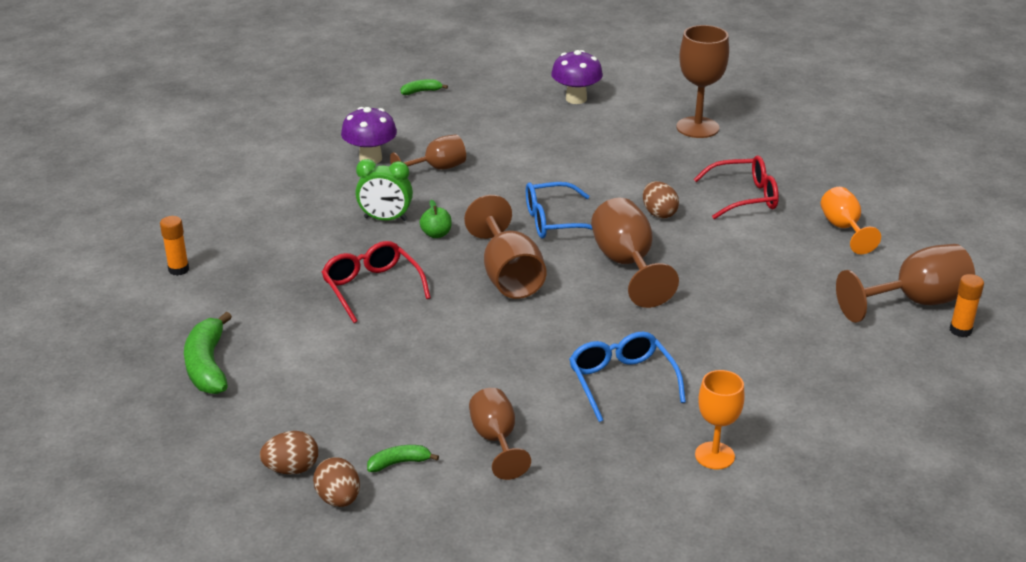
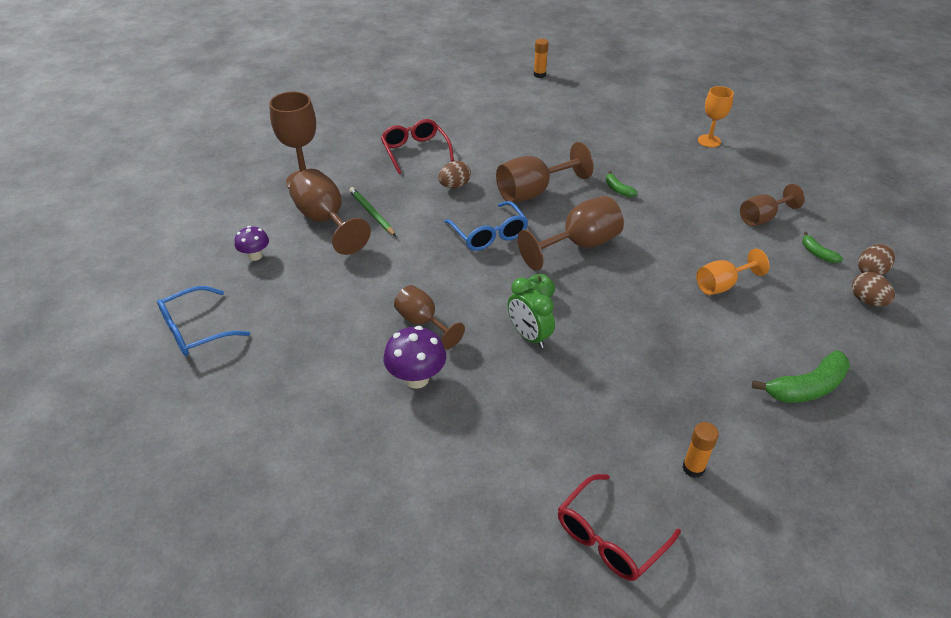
camera: 105 degrees left, 10 degrees up
(372, 288) = (639, 316): red glasses -> red glasses (610, 537)
(385, 219) = (529, 336): green clock -> green clock turned 150 degrees clockwise
(421, 91) = (246, 376): green banana -> green banana (618, 189)
(576, 99) = (255, 256): purple mushroom -> purple mushroom, size x0.64
(622, 159) = (371, 213): none -> green pencil
(622, 382) = (668, 178): blue glasses -> blue glasses (196, 330)
(843, 229) = (444, 112): orange goblet -> orange goblet (722, 285)
(914, 302) = (518, 88): brown goblet -> brown goblet (326, 221)

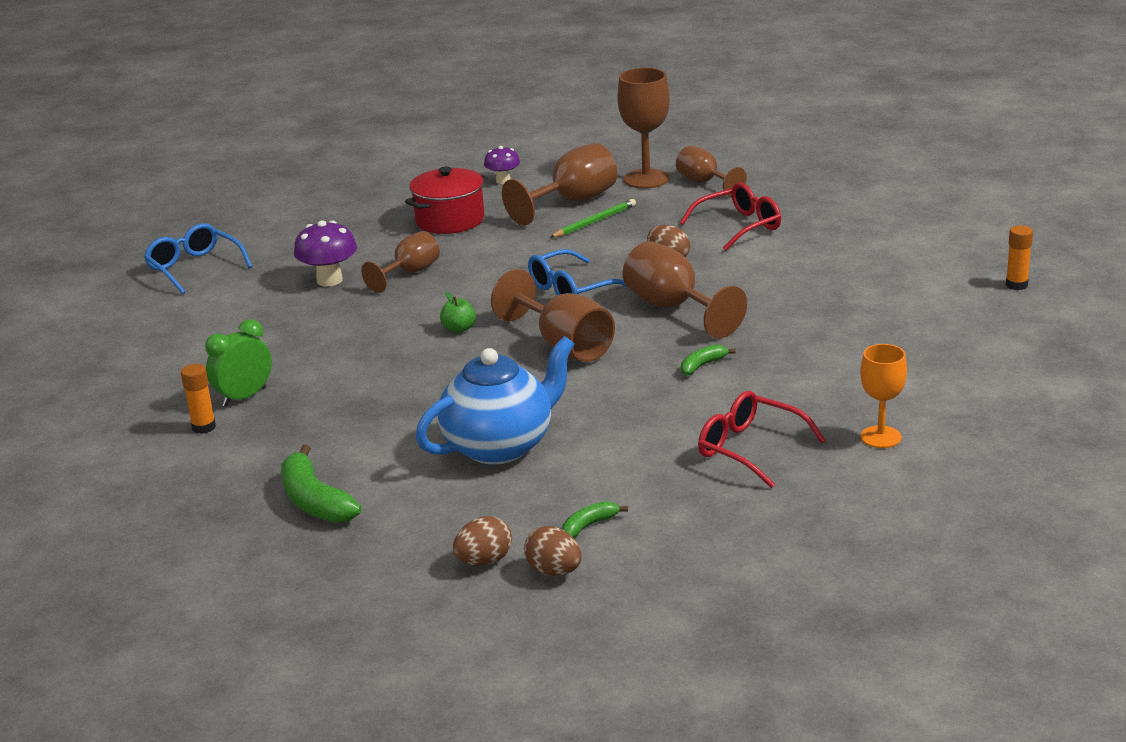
camera: 85 degrees right, 15 degrees down
(196, 330) = (390, 178): blue glasses -> blue glasses (194, 268)
(323, 293) = (450, 220): none -> red pot
(529, 336) = (393, 329): green clock -> green clock (244, 397)
(610, 537) = (132, 387): red glasses -> red glasses (750, 449)
(722, 285) = (500, 446): orange goblet -> blue teapot
(762, 218) = (668, 481): brown goblet -> brown goblet (704, 183)

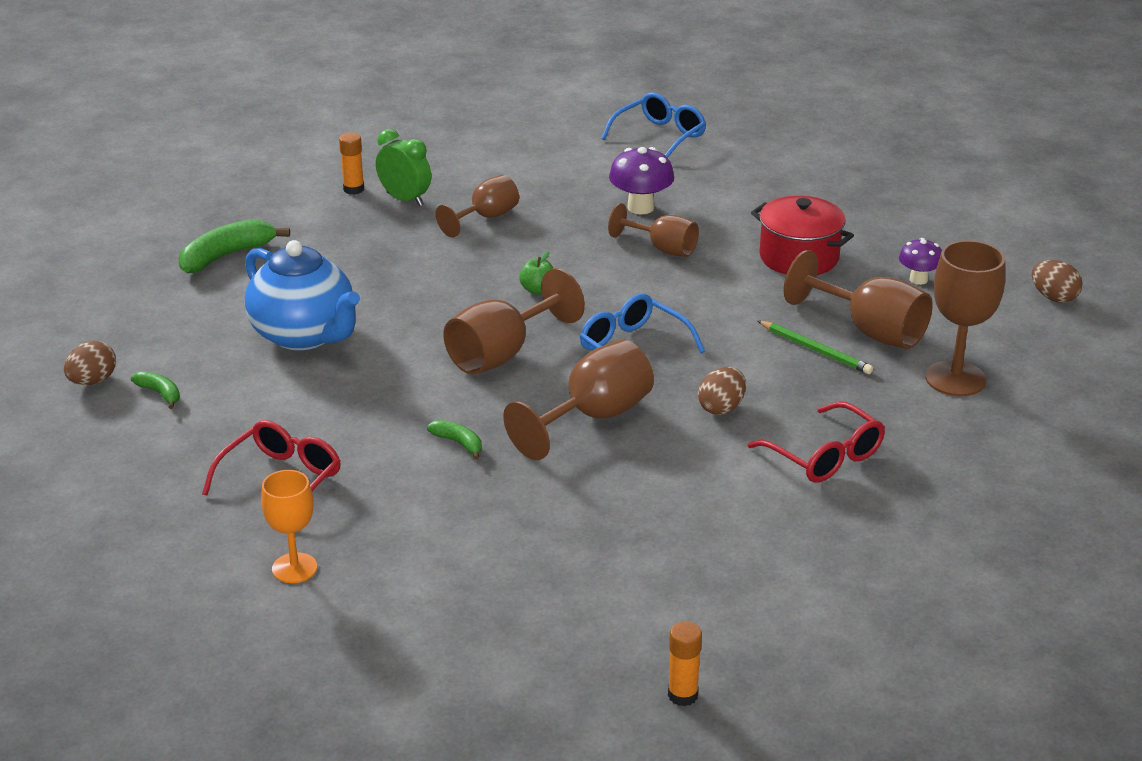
camera: 80 degrees right, 5 degrees up
(484, 561) = (117, 345): brown egg -> brown egg (1053, 297)
(704, 183) = (956, 424): brown goblet -> brown goblet (486, 218)

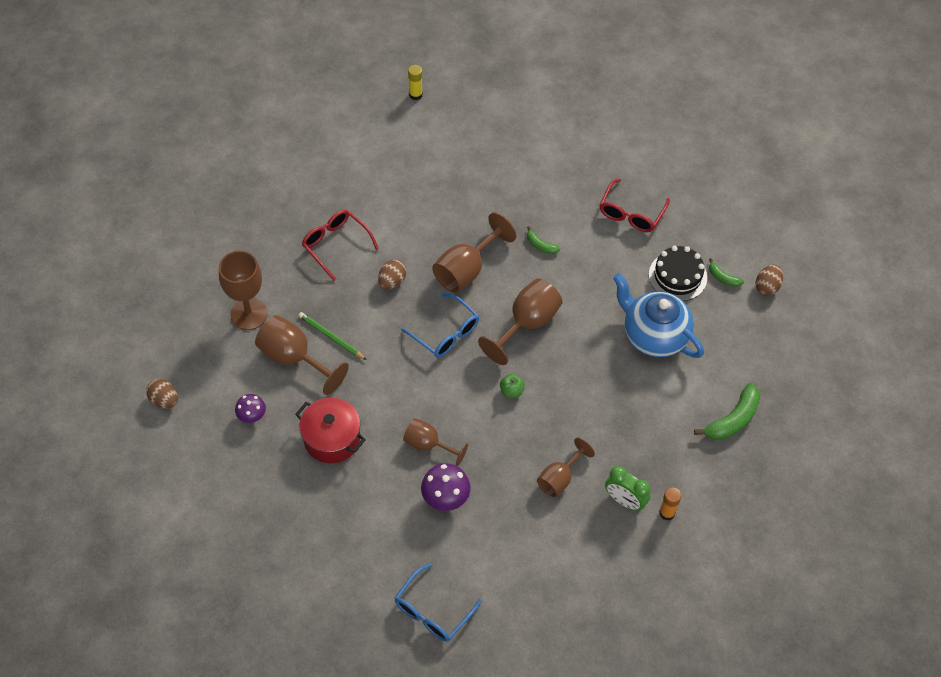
camera: 175 degrees right, 25 degrees up
(235, 398) = (677, 276): none -> black cake
(294, 568) = (607, 156): orange goblet -> none
(683, 695) = (415, 95): orange glue stick -> yellow glue stick

